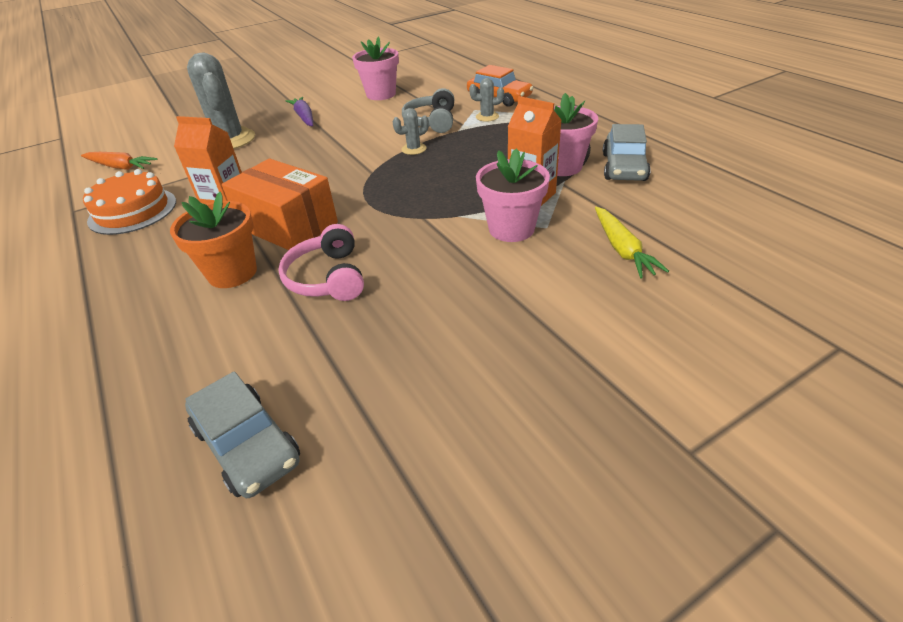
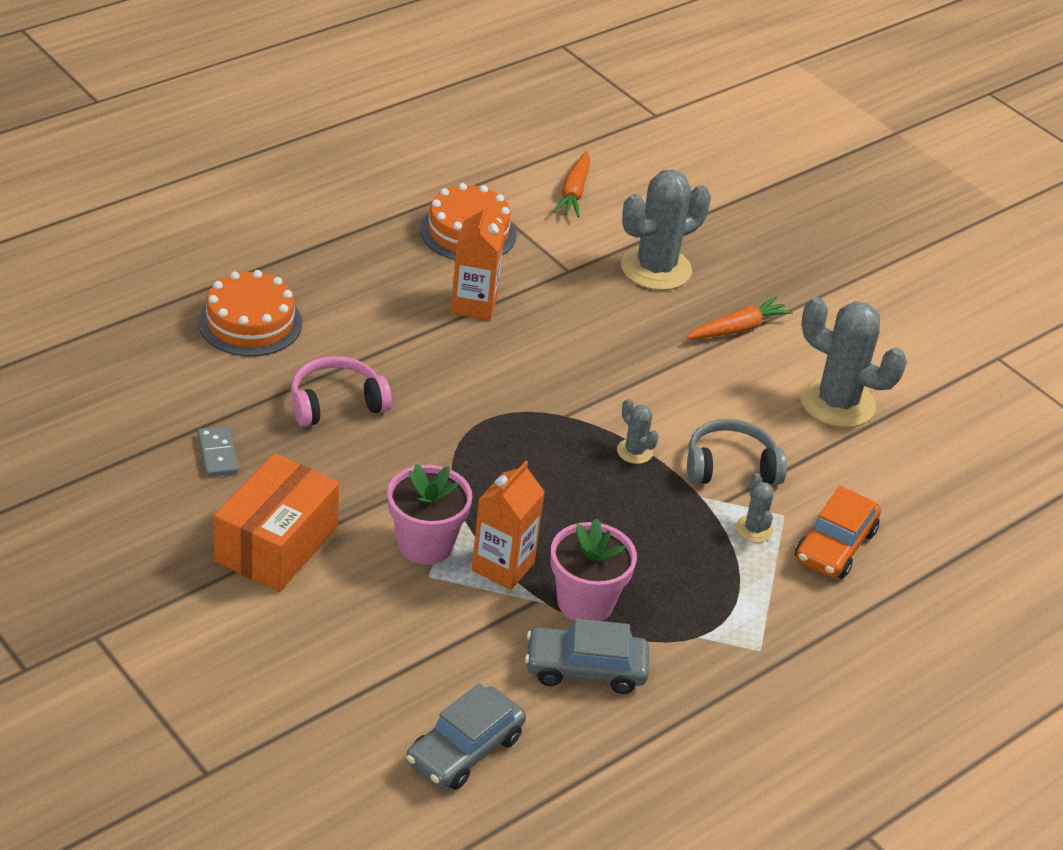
camera: 75 degrees right, 0 degrees up
(181, 338) = (250, 322): none -> orange cake
(232, 273) = (347, 334): orange flower pot -> none
(247, 444) = (128, 386): grey car -> grey car (465, 749)
(288, 225) = (435, 359): orange box -> orange box (276, 544)
(304, 117) = (738, 328): purple carrot -> orange carrot
(381, 94) = (837, 403): pink flower pot -> grey cactus
(385, 356) = (217, 454): none -> grey domino
(622, 249) = (379, 637): yellow carrot -> none

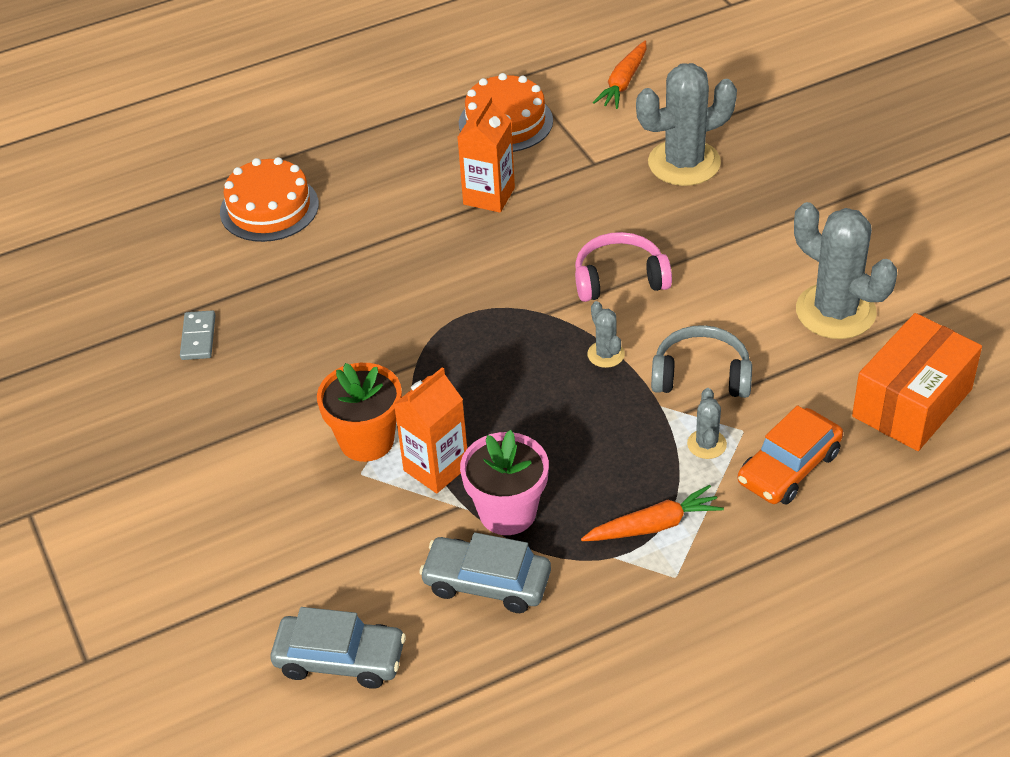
camera: 20 degrees right, 5 degrees up
(276, 544) = (224, 432): orange box -> orange box (912, 403)
(336, 403) = (325, 291): pink headphones -> pink headphones (619, 279)
(425, 544) = (366, 440): pink flower pot -> orange flower pot
(465, 749) = (340, 659): grey car -> grey car turned 135 degrees counterclockwise
(738, 328) = (751, 228): orange carrot -> orange carrot (654, 525)

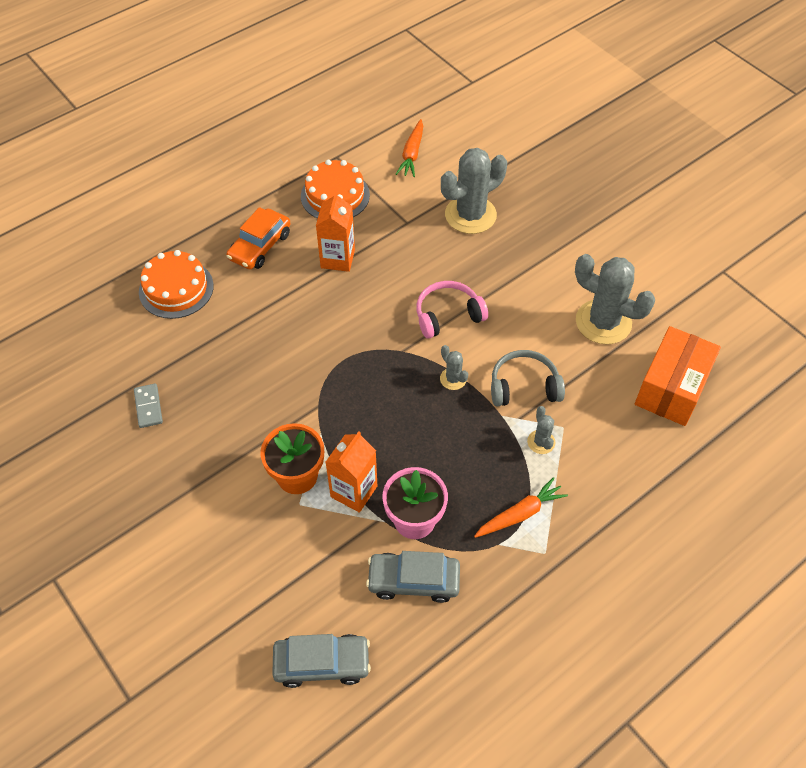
camera: 15 degrees left, 10 degrees up
(789, 467) = (602, 452): orange car -> orange car (260, 246)

